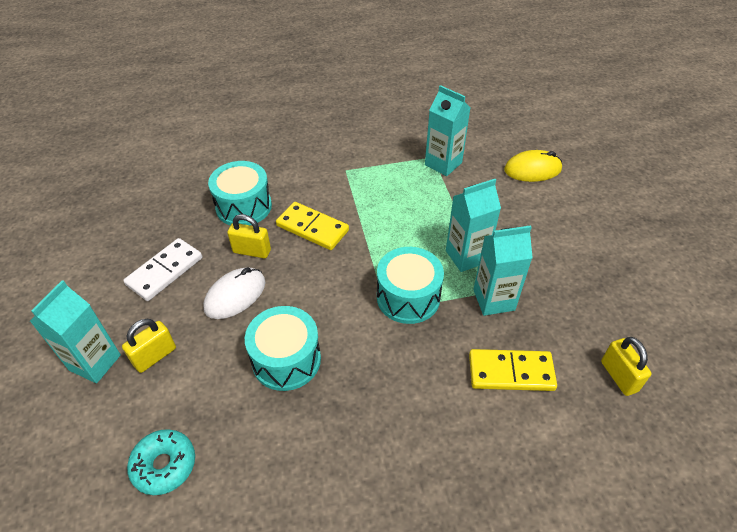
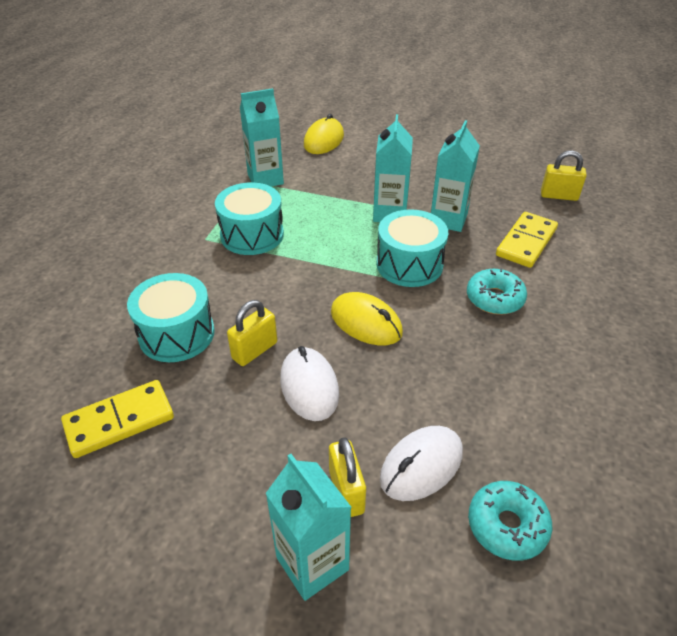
camera: 60 degrees left, 5 degrees down
(165, 271) = (214, 442): white domino -> none
(195, 391) = (421, 465): none -> white mouse
(286, 359) = (427, 374): turquoise drum -> turquoise drum (252, 235)
(312, 228) = (265, 292): yellow domino -> yellow domino (119, 421)
(319, 299) = (366, 322): none -> yellow mouse
(407, 374) = (494, 298): none -> turquoise donut

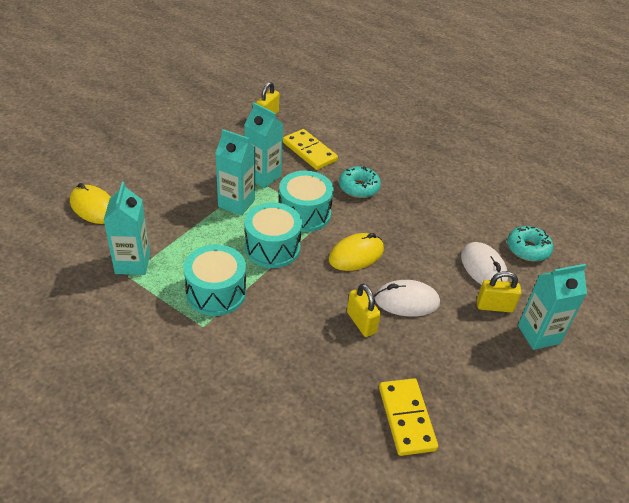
camera: 75 degrees left, 0 degrees up
(176, 334) = (323, 367): turquoise drum -> turquoise drum (272, 247)

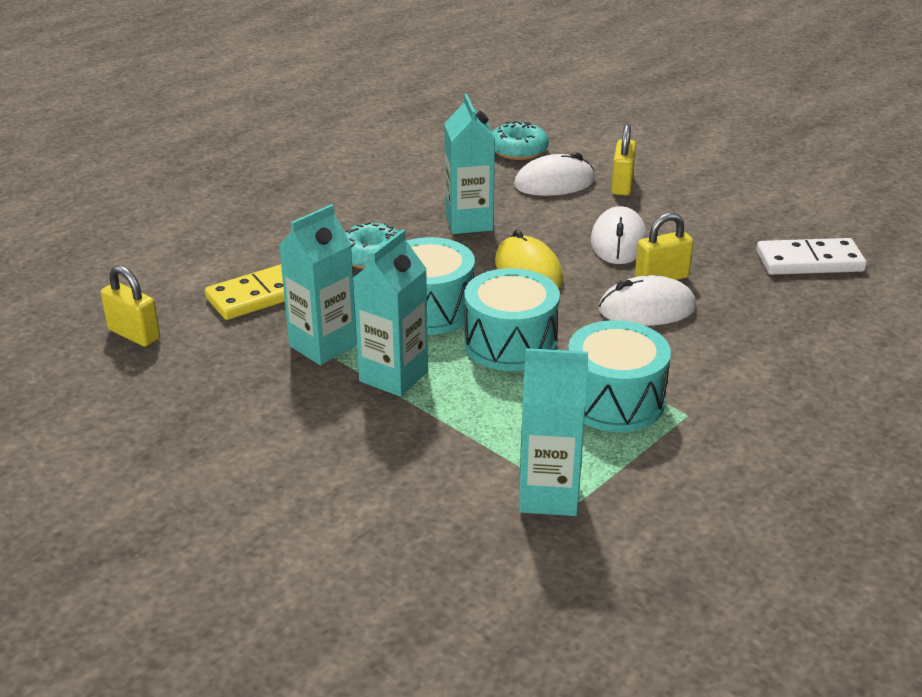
camera: 80 degrees left, 10 degrees down
(93, 207) = (381, 558): yellow mouse -> none
(320, 312) = (646, 309): none -> white mouse
(407, 418) = (809, 261): yellow domino -> white domino
(538, 334) = (664, 166): turquoise carton -> turquoise carton (469, 222)

